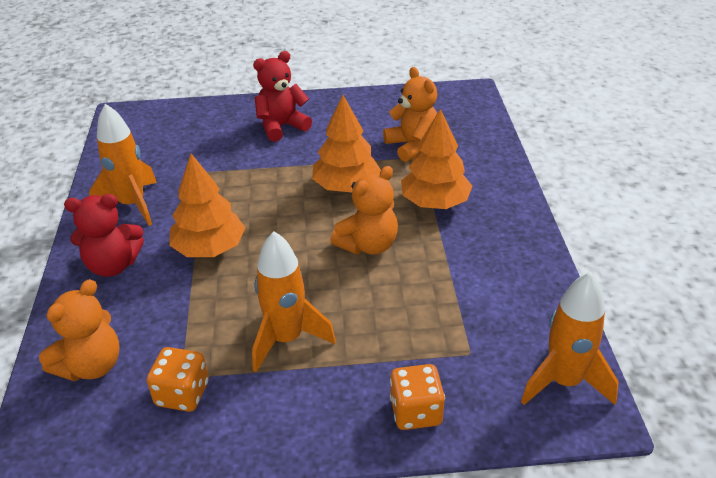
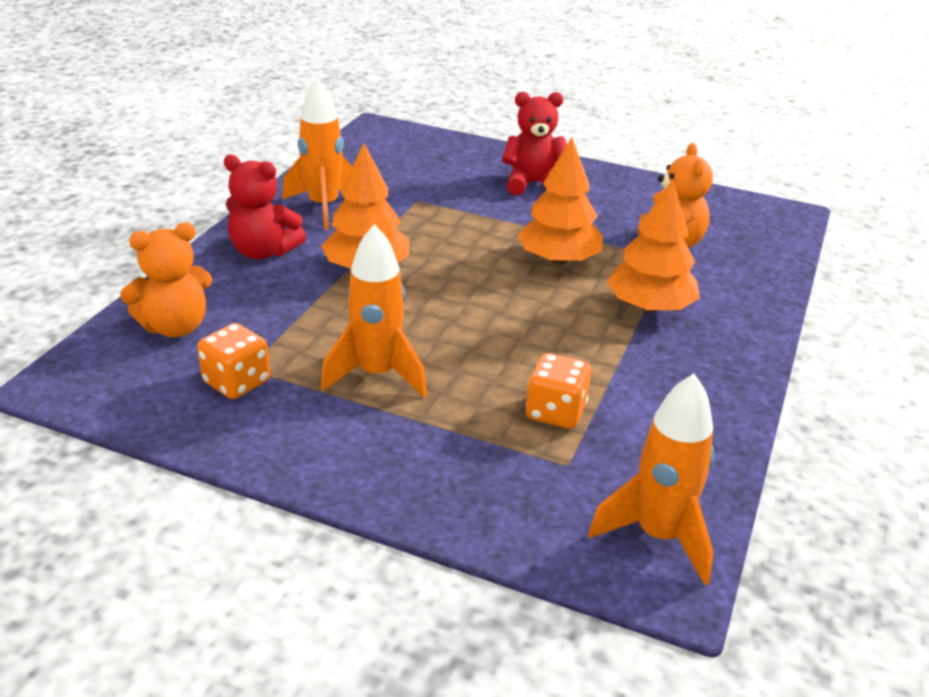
camera: 25 degrees right, 5 degrees down
(368, 245) = (537, 321): orange teddy bear -> none
(416, 412) = (458, 493): orange dice -> orange dice (555, 412)

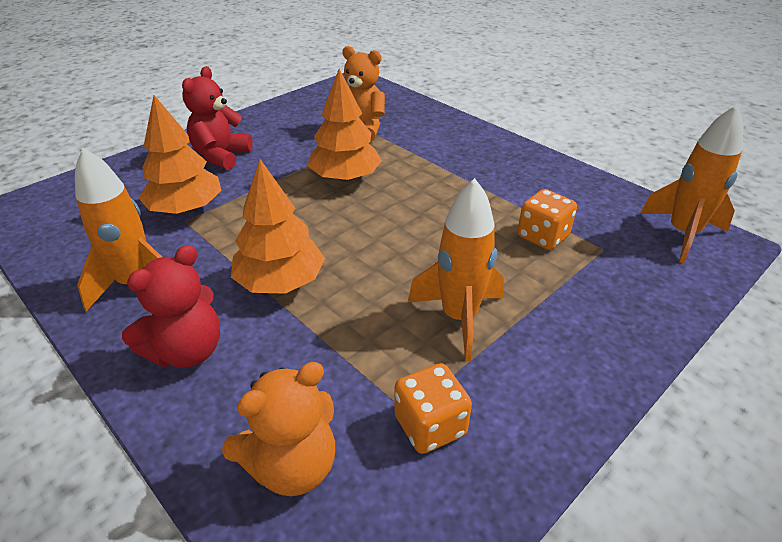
camera: 65 degrees left, 5 degrees up
(175, 327) = (292, 465): orange teddy bear -> orange teddy bear turned 60 degrees clockwise
(649, 307) = (432, 160): orange tree -> orange tree (186, 209)

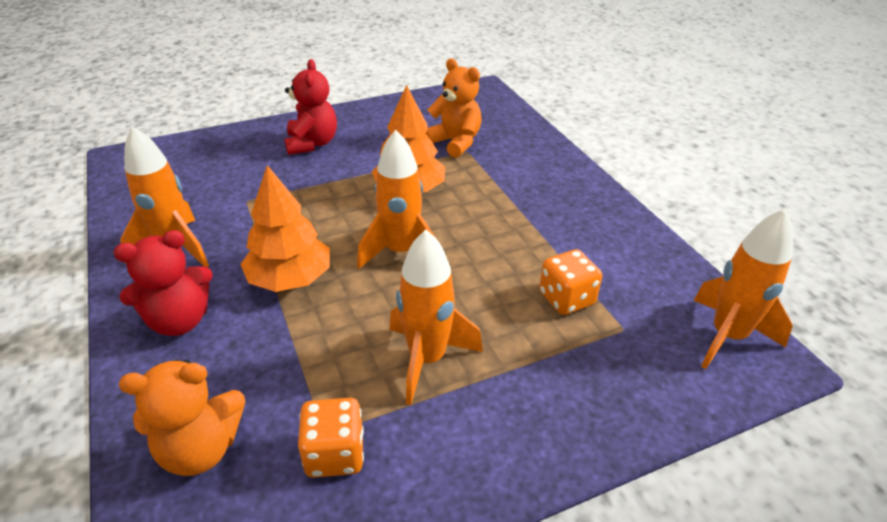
camera: 20 degrees right, 0 degrees up
(186, 209) = (253, 189): orange tree -> none
(221, 156) = (312, 144): red teddy bear -> red teddy bear turned 135 degrees clockwise
(373, 232) = (401, 252): none -> orange rocket

